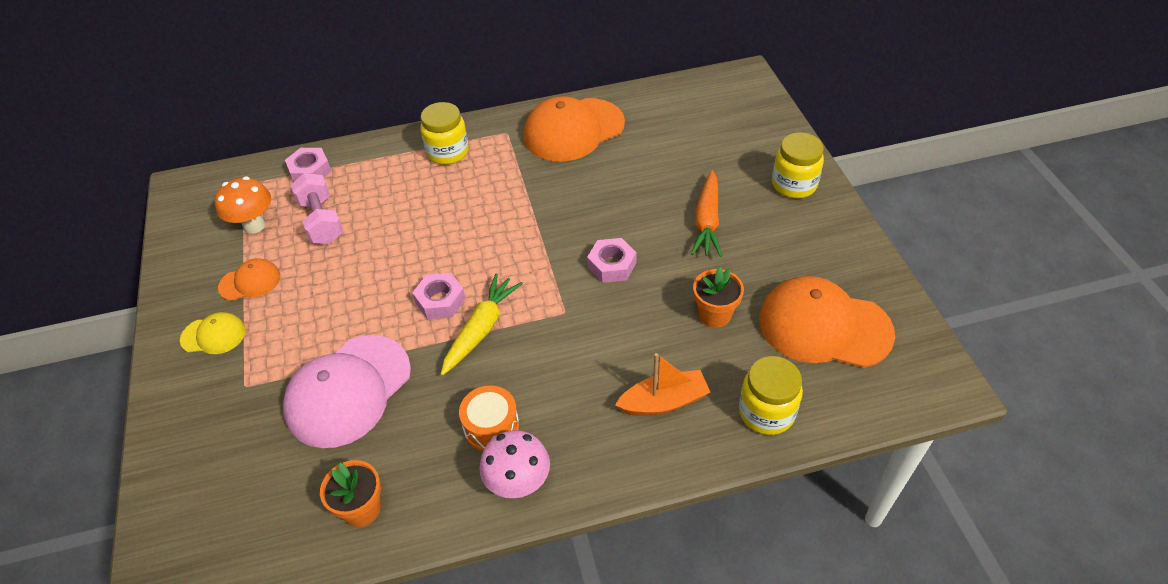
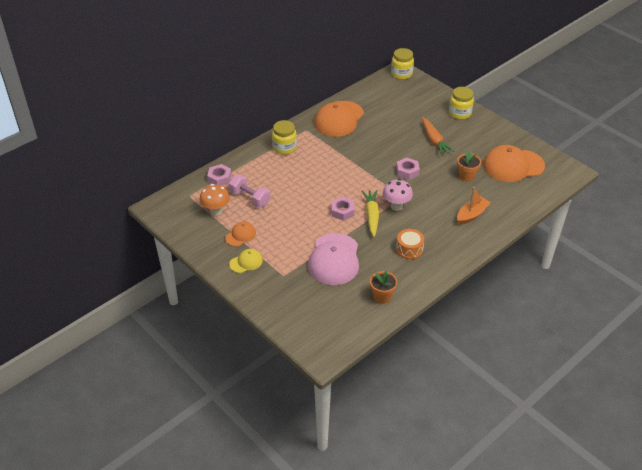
camera: 30 degrees left, 5 degrees down
(518, 484) = (438, 264): pink mushroom -> pink mushroom (396, 206)
(766, 412) = (514, 204): yellow jar -> yellow jar (401, 74)

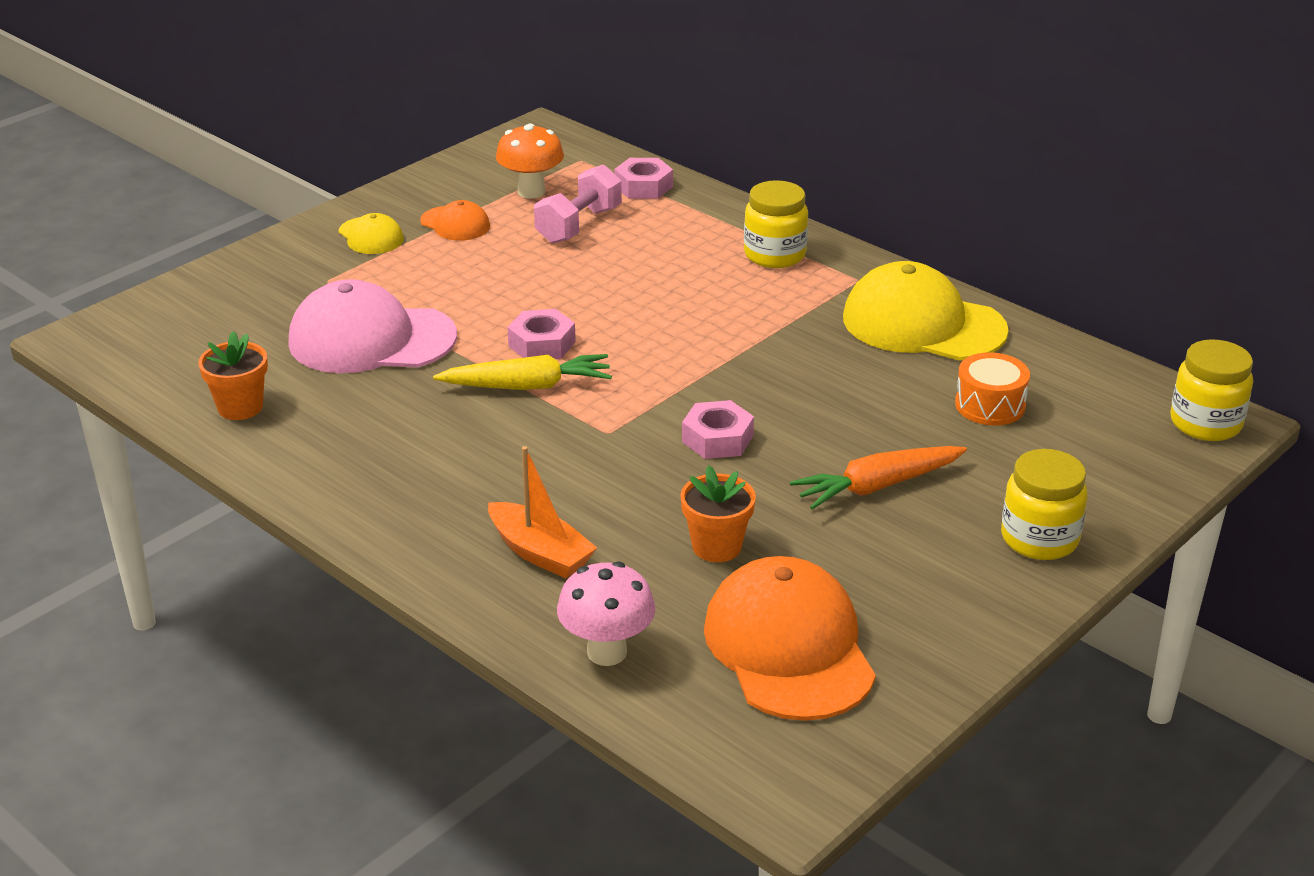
camera: 85 degrees right, 10 degrees down
(339, 119) = (923, 324): orange cap -> yellow cap
(396, 206) = (567, 423): pink mushroom -> pink mushroom (607, 652)
(409, 249) = (402, 445): orange drum -> orange drum (990, 405)

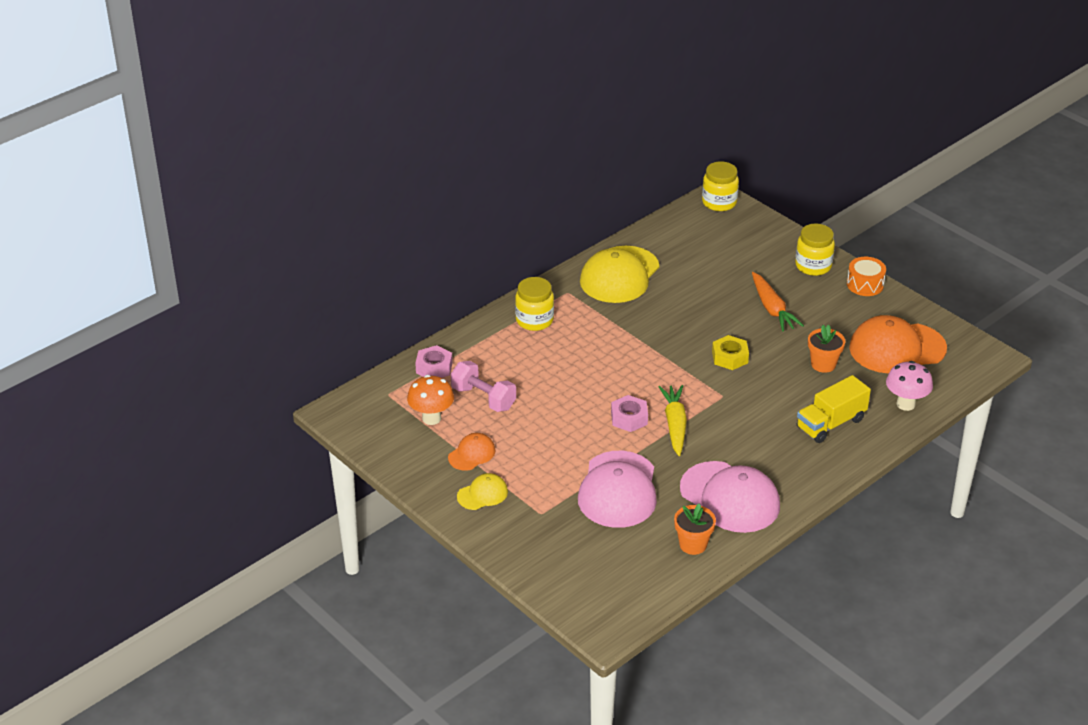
camera: 85 degrees left, 5 degrees up
(346, 441) = (730, 497): none -> pink cap
(540, 553) = (831, 423): orange boat -> yellow truck
(717, 439) = (729, 357): pink nut -> yellow nut
(990, 405) = (701, 264): orange drum -> orange drum (865, 284)

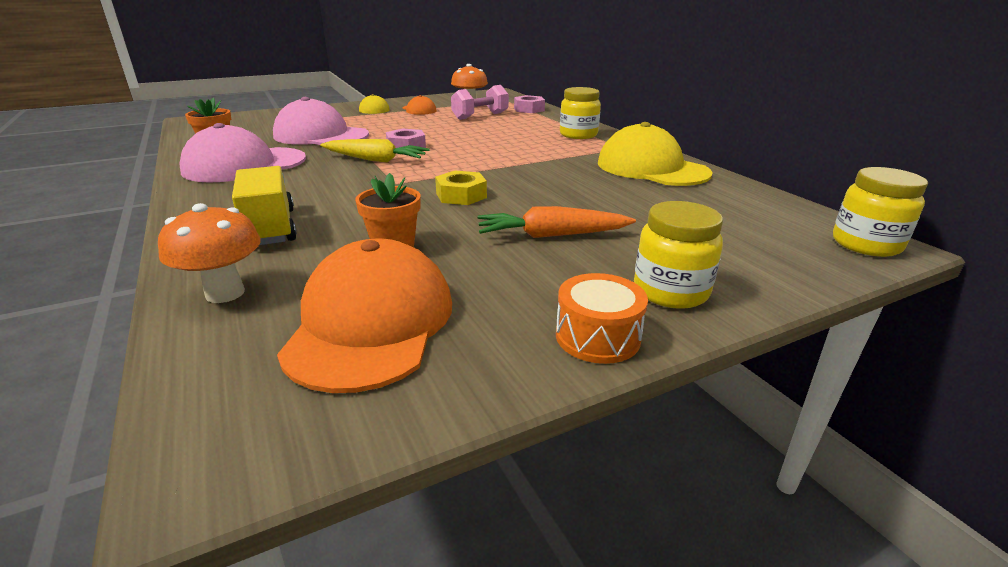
camera: 105 degrees right, 10 degrees down
(905, 404) = (225, 293): pink mushroom -> orange mushroom

